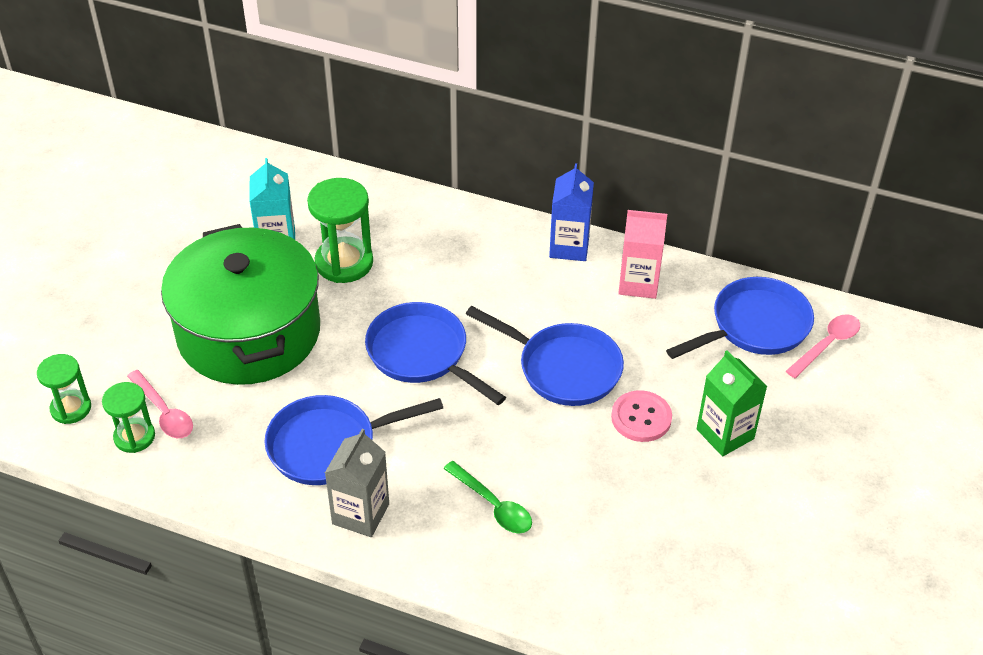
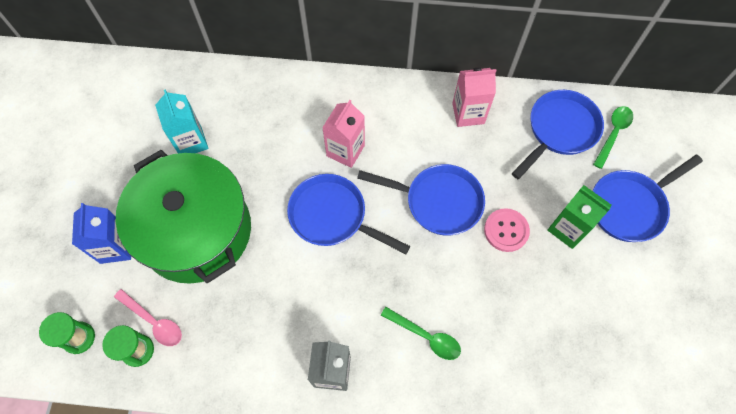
camera: 15 degrees left, 20 degrees up
(329, 445) = (289, 316): blue pan -> blue pan (630, 206)
(344, 263) = (248, 148): green hourglass -> none
(464, 290) = (345, 150): none -> pink carton
(569, 247) = (409, 93): blue carton -> blue carton (116, 247)
(827, 344) = (613, 133): pink spoon -> green spoon

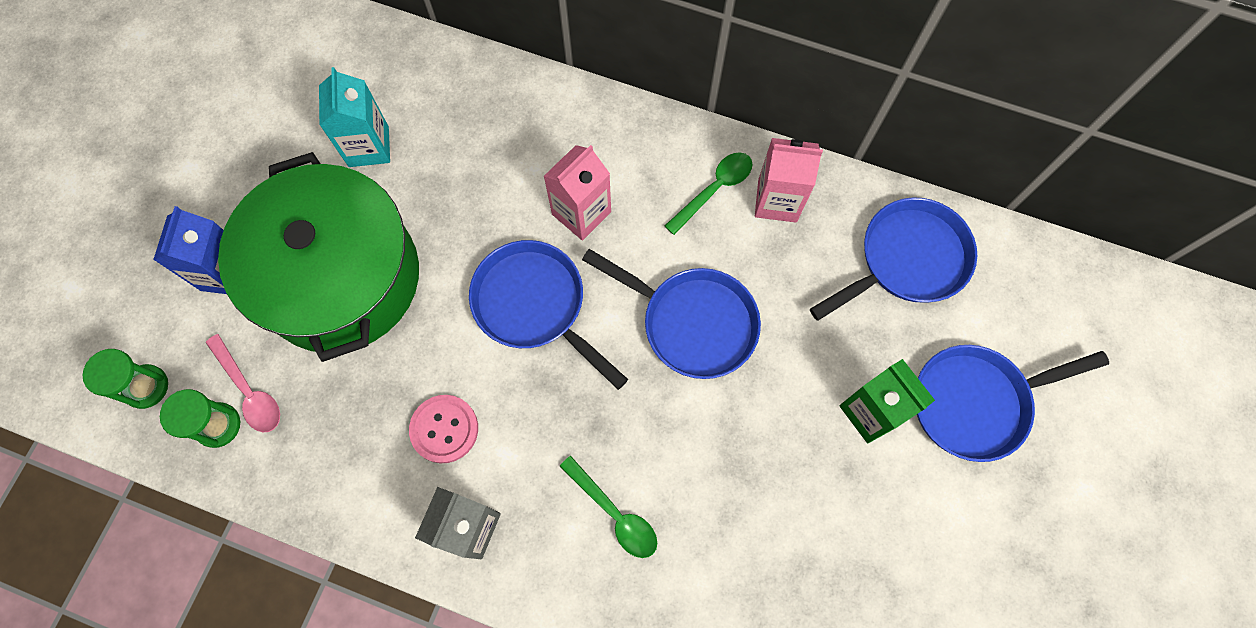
camera: 15 degrees right, 5 degrees up
(506, 230) = (778, 391): pink button -> pink button (444, 429)
(613, 133) = (987, 285): green spoon -> green spoon (714, 189)

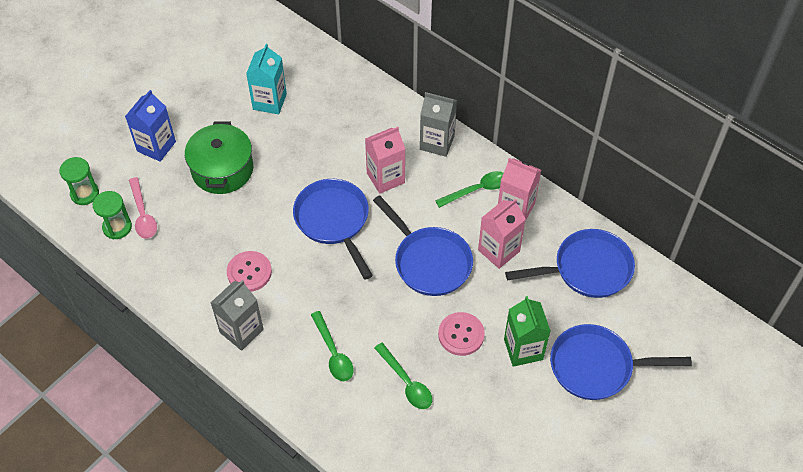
camera: 20 degrees right, 15 degrees down
(341, 278) = (222, 169): green pot -> green pot, size x0.59
(631, 135) = (437, 142): none -> grey carton
(734, 522) = (406, 382): none -> green spoon
(779, 420) = (461, 335): none -> pink button
(780, 273) = (498, 251): none -> pink carton

